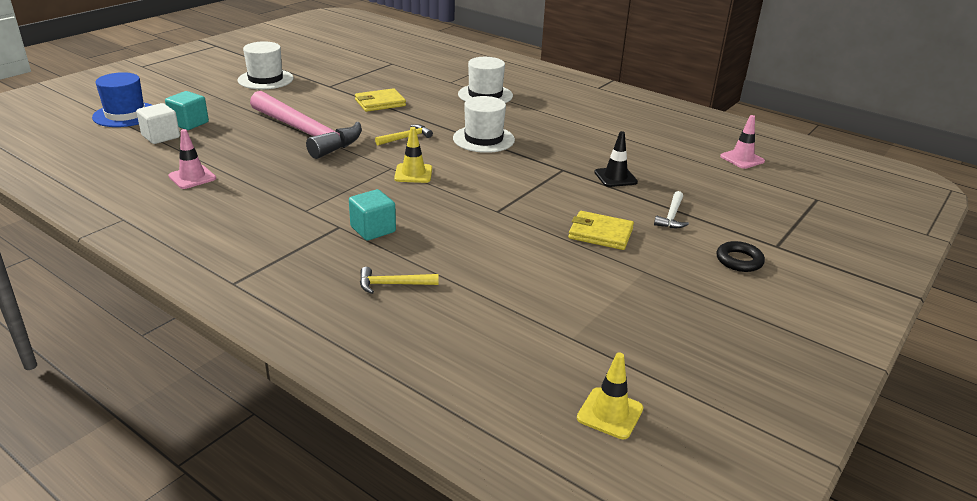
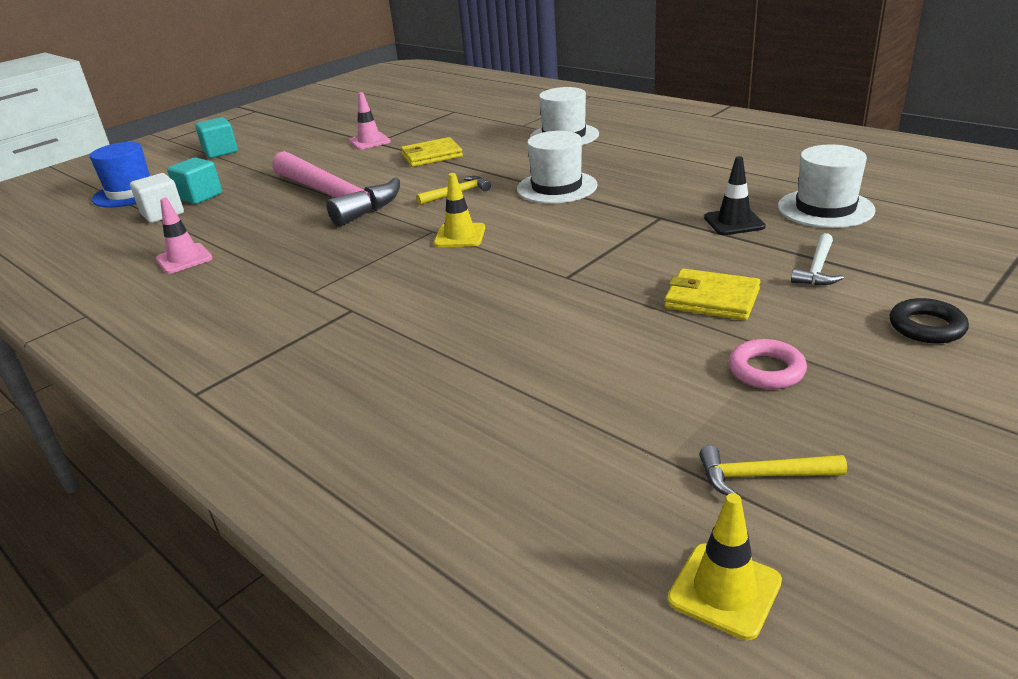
camera: 10 degrees right, 0 degrees up
(265, 79) = (301, 141): white hat -> white hat (825, 208)
(373, 229) = (394, 311): turquoise cube -> turquoise cube (220, 152)
(393, 284) = (408, 386): yellow hammer -> yellow hammer (762, 476)
(636, 284) = (766, 370): none -> pink ring
(742, 159) = (916, 186): pink traffic cone -> pink traffic cone (369, 141)

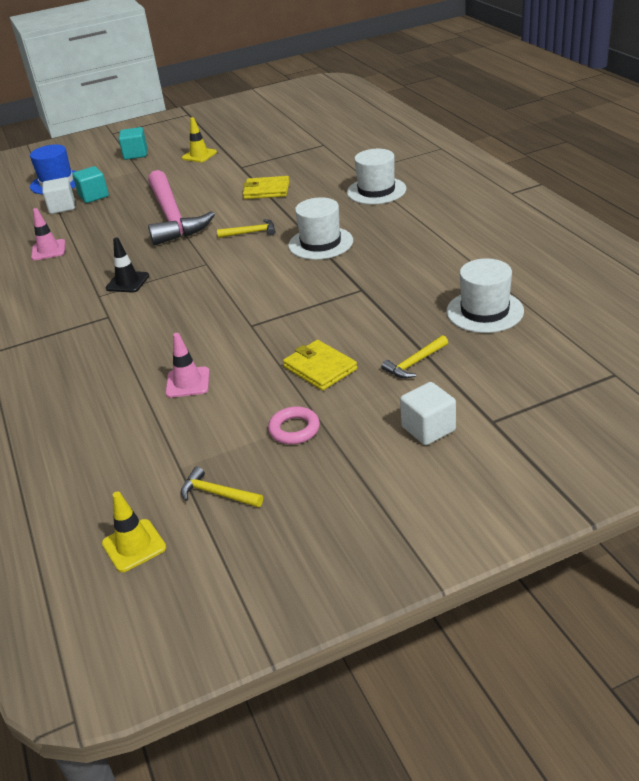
camera: 25 degrees right, 5 degrees up
(369, 141) = (238, 165): pink traffic cone -> pink traffic cone (188, 382)
(460, 236) = (218, 273): yellow traffic cone -> yellow traffic cone (199, 155)
(734, 222) = (406, 307): black traffic cone -> black traffic cone (127, 282)
(817, 269) = (415, 363): white hammer -> yellow hammer
(926, 327) = (428, 428): black ring -> white cube

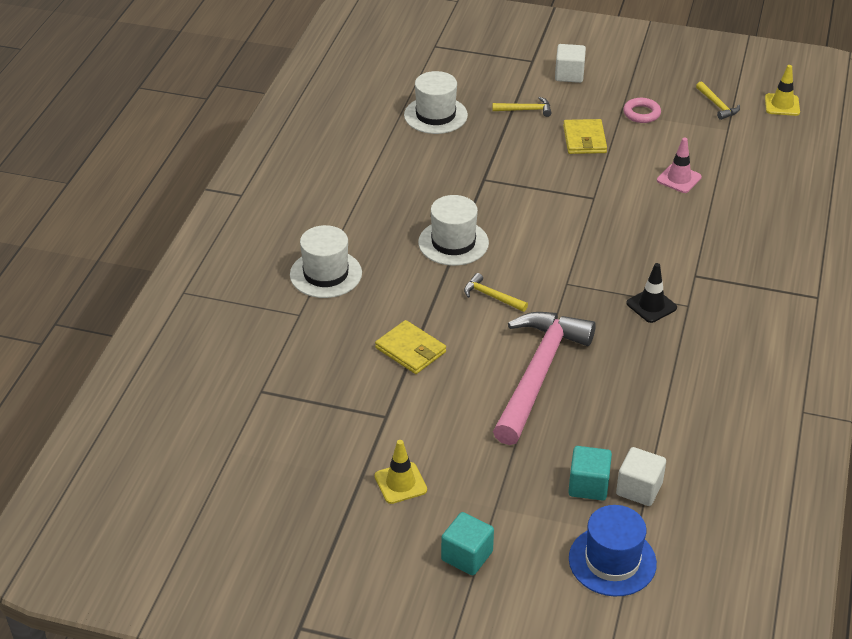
camera: 145 degrees left, 5 degrees up
(48, 250) = (698, 409): pink traffic cone -> none

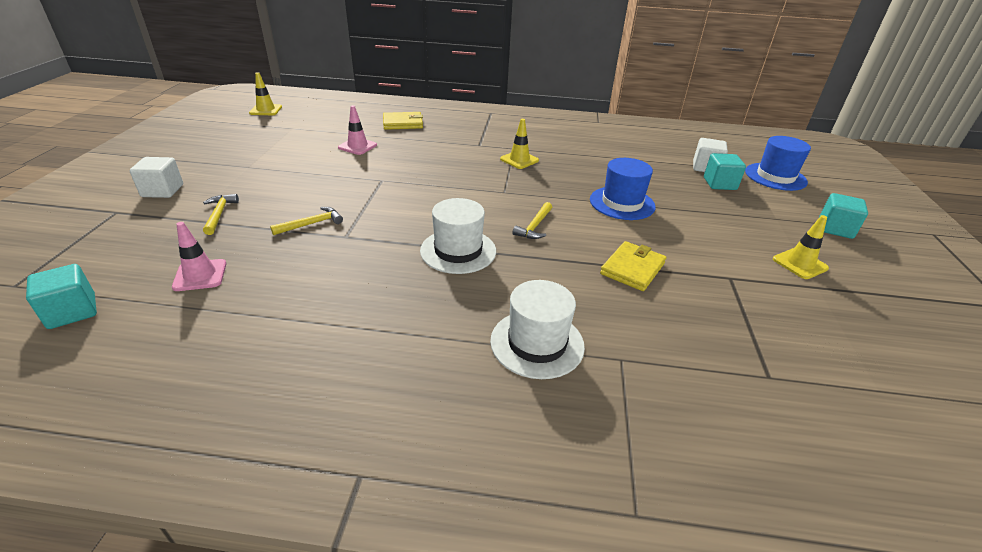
camera: 100 degrees left, 5 degrees down
(402, 74) = (72, 312): none -> turquoise cube
(435, 115) = (200, 275): white hat -> pink traffic cone
(538, 374) = (622, 203): pink hammer -> blue hat
(584, 139) = (287, 183): yellow wallet -> yellow wallet (403, 123)
(641, 113) = (254, 158): pink ring -> none
(651, 305) = (519, 160): black traffic cone -> yellow traffic cone
(717, 105) = (255, 130): yellow hammer -> yellow hammer (311, 224)

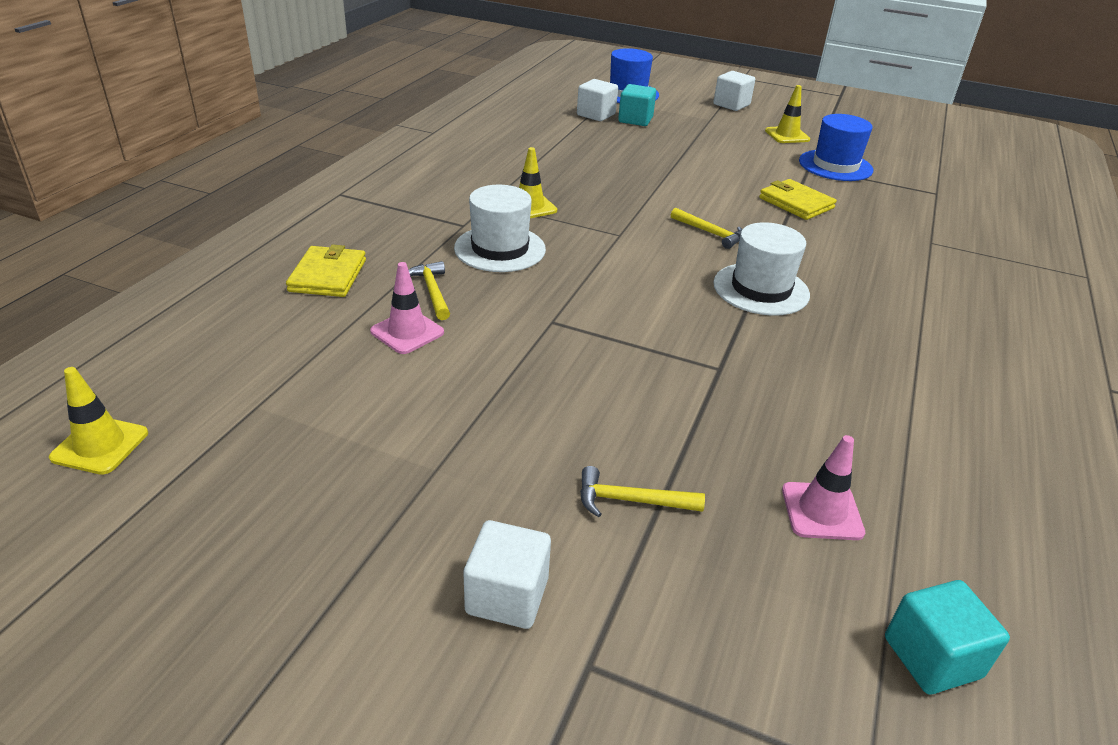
camera: 75 degrees left, 0 degrees up
(311, 224) = (680, 397): yellow hammer -> yellow hammer (432, 291)
(537, 343) = (919, 275): white hat -> white hat (500, 249)
(622, 203) = (666, 175): blue hat -> blue hat (835, 165)
(835, 229) = (731, 105): turquoise cube -> white cube

